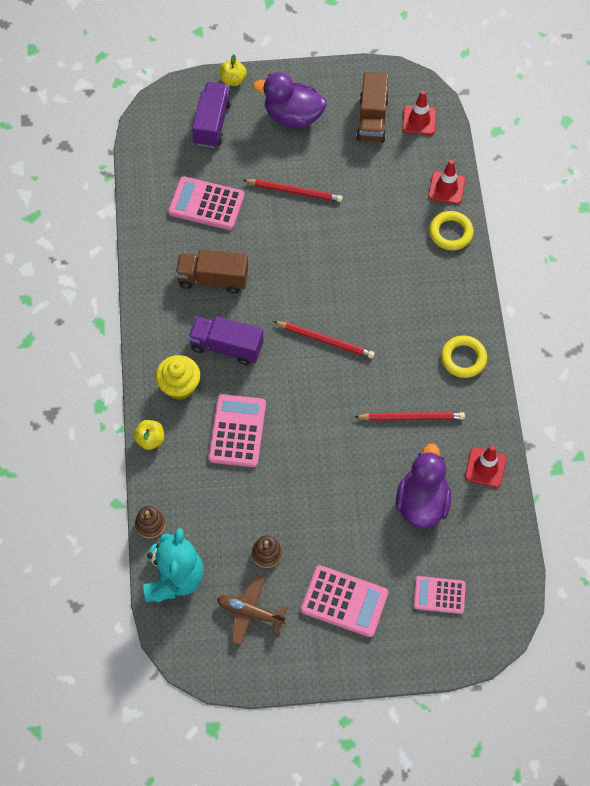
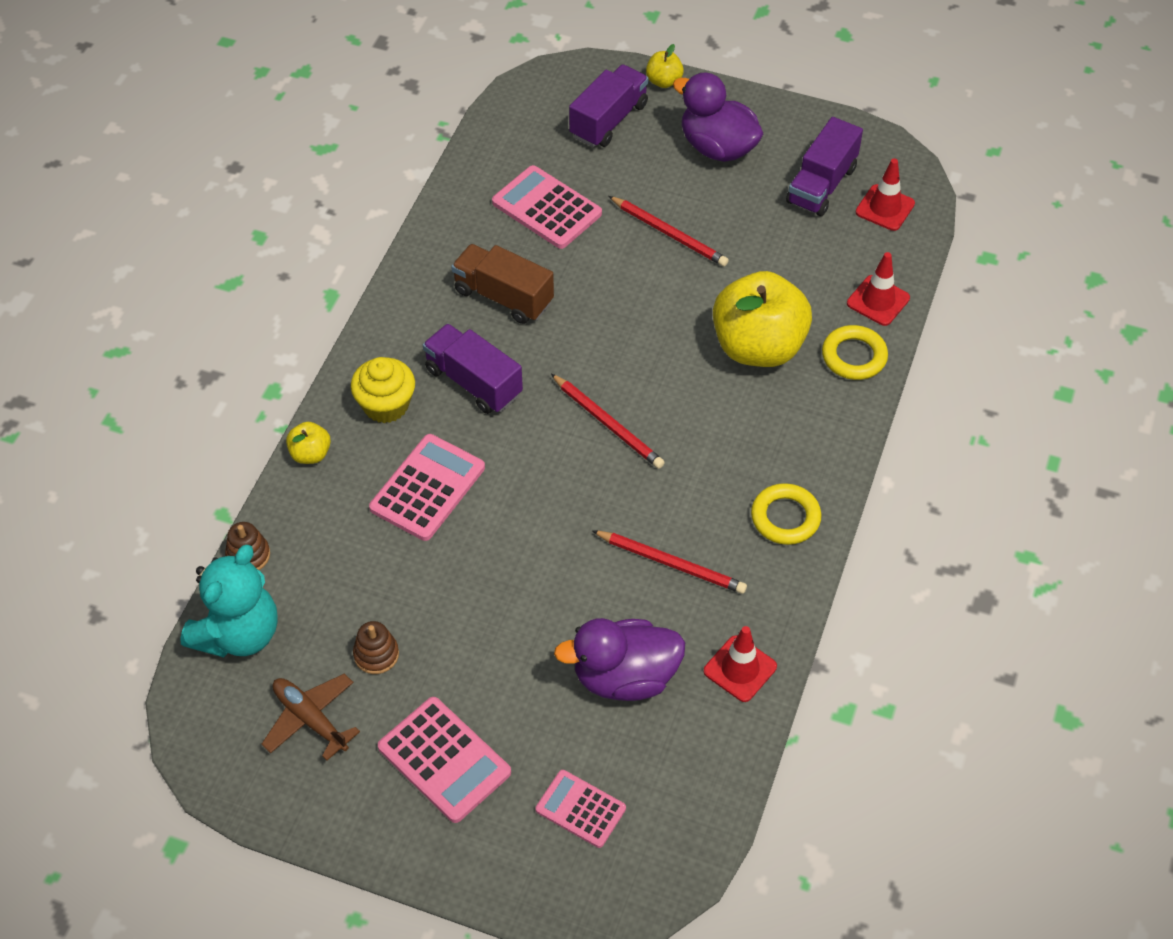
camera: 25 degrees right, 10 degrees down
(372, 119) = (821, 185): brown truck -> purple truck
(390, 250) = (758, 347): none -> yellow apple
(422, 502) = (624, 677): purple duck -> purple duck turned 135 degrees counterclockwise

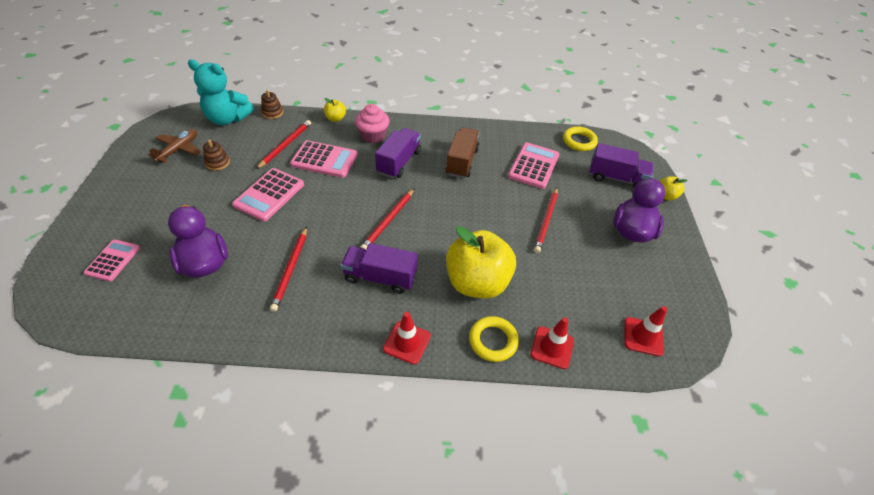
camera: 70 degrees right, 5 degrees down
(362, 543) = (285, 145): none -> red pencil
(386, 405) = (373, 136): yellow cupcake -> pink cupcake
(444, 760) = (151, 199): pink calculator -> pink calculator (269, 195)
(740, 669) = (212, 320): red traffic cone -> red traffic cone (407, 342)
(785, 517) = (338, 324): yellow ring -> yellow ring (579, 141)
(821, 185) = (638, 293): purple truck -> purple truck (380, 277)

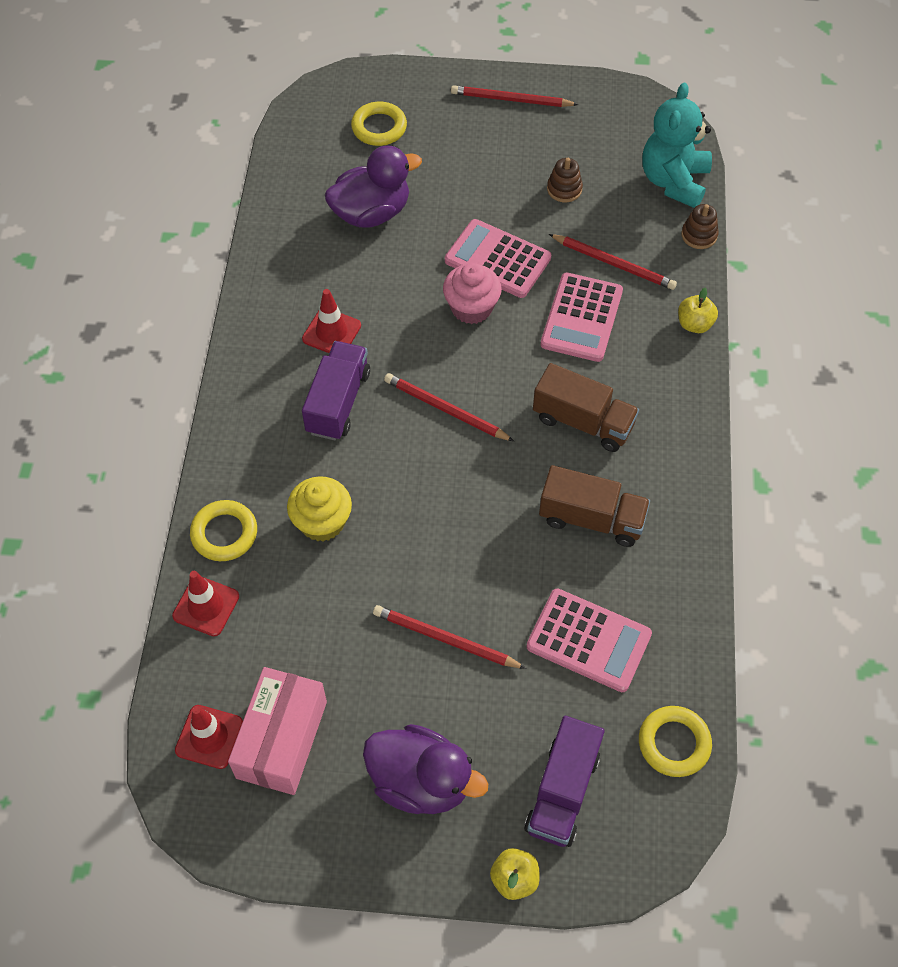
camera: 95 degrees right, 10 degrees up
(113, 260) = (379, 127): pink calculator -> yellow ring
(179, 150) = (591, 140): brown plane -> none
(291, 269) = (356, 301): red pencil -> red pencil (511, 100)
(373, 136) = (652, 382): pink cupcake -> pink cupcake (471, 308)
(399, 162) = (583, 422): purple truck -> brown truck
(407, 342) = (233, 434): red traffic cone -> red traffic cone (331, 332)
(477, 282) = (322, 522): yellow apple -> yellow cupcake
(631, 296) = (282, 739): none -> pink box

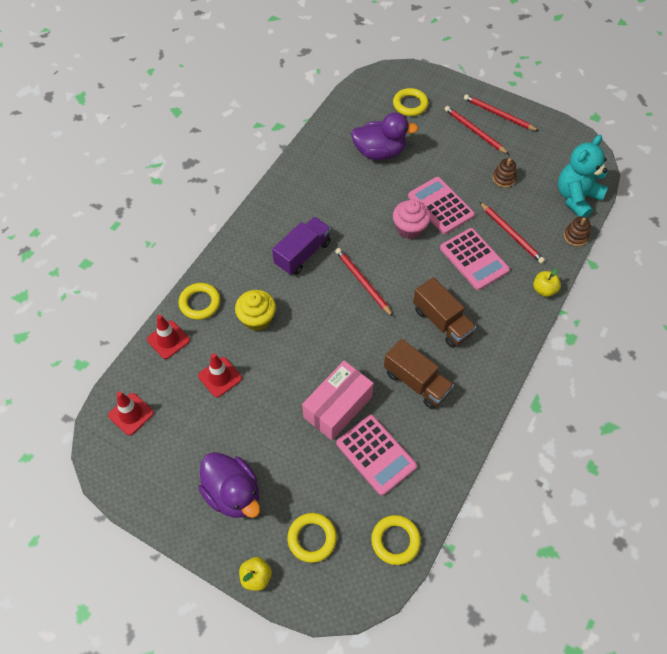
camera: 25 degrees right, 0 degrees up
(282, 739) = (169, 433): pink box -> pink box (337, 407)
(331, 332) = (320, 212): red traffic cone -> red traffic cone (220, 377)
(445, 639) = (291, 416): red pencil -> red pencil (474, 131)
(562, 792) = (312, 538): purple truck -> yellow ring
(581, 318) = (474, 259): pink calculator -> pink calculator turned 75 degrees counterclockwise

